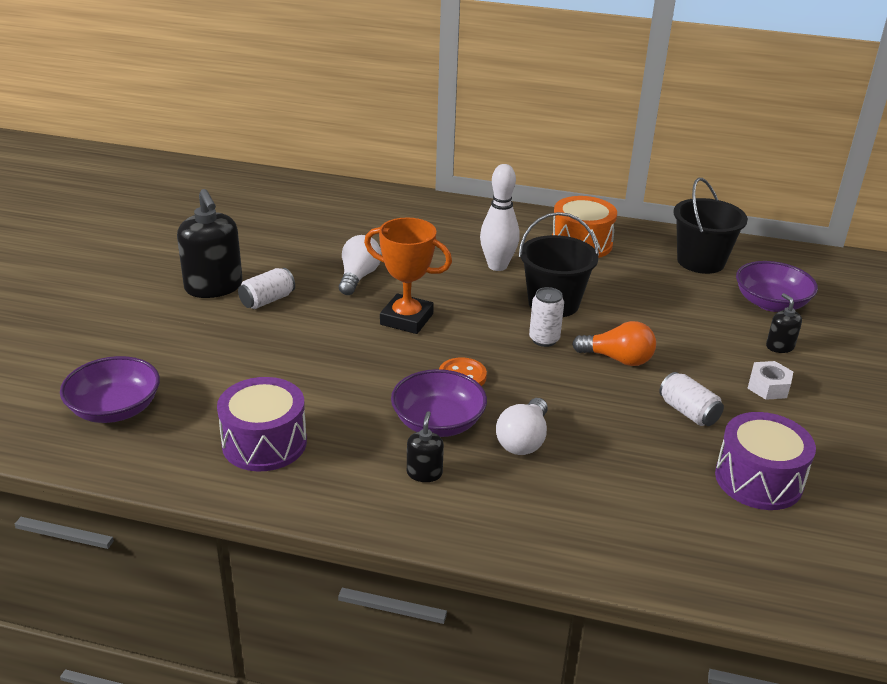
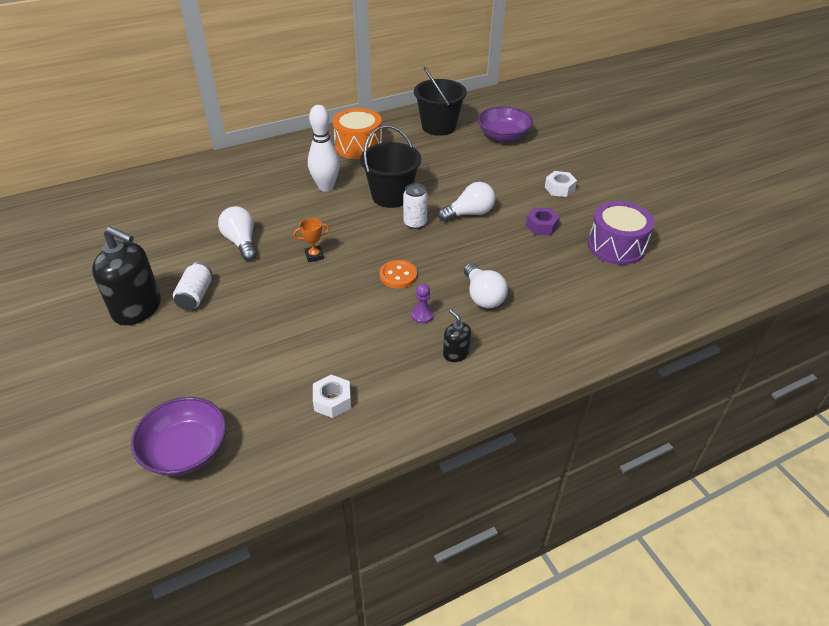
camera: 40 degrees left, 10 degrees up
(264, 443) = (332, 401): purple drum -> white nut
(406, 319) = (314, 256): orange trophy -> orange trophy, size x0.47
(438, 422) = (422, 315): purple bowl -> purple pawn
(618, 359) = (469, 213): orange light bulb -> white light bulb
(688, 412) = (541, 226): white can -> purple nut
(779, 346) = (537, 161): black soap dispenser -> none

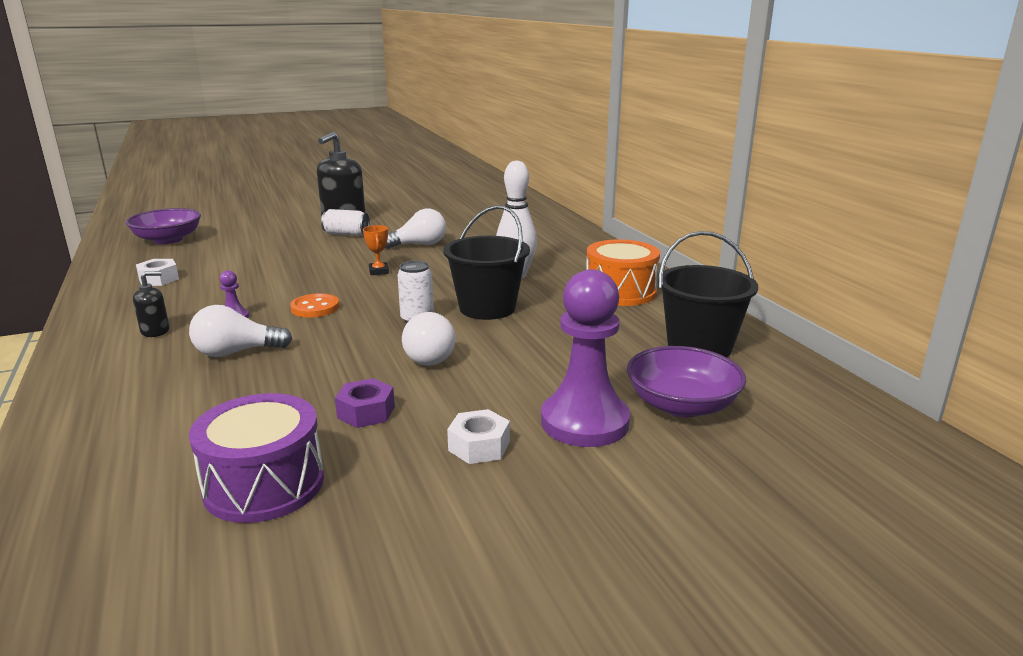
camera: 95 degrees right, 20 degrees down
(528, 161) = (584, 422): none -> purple pawn

